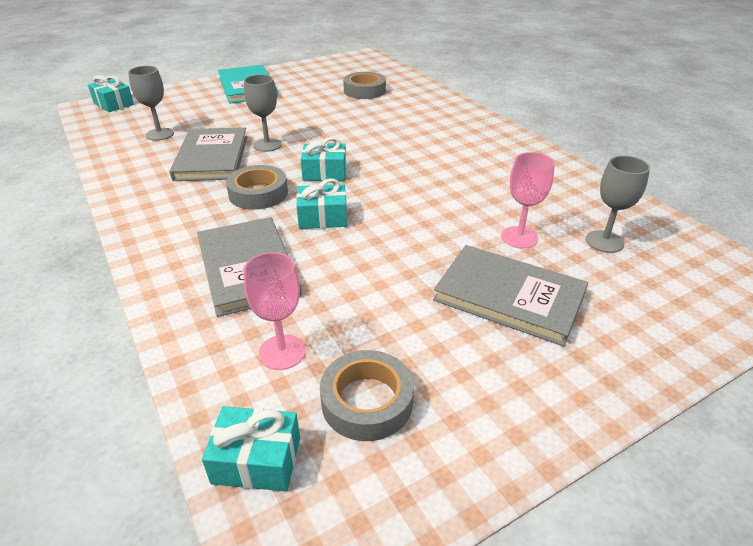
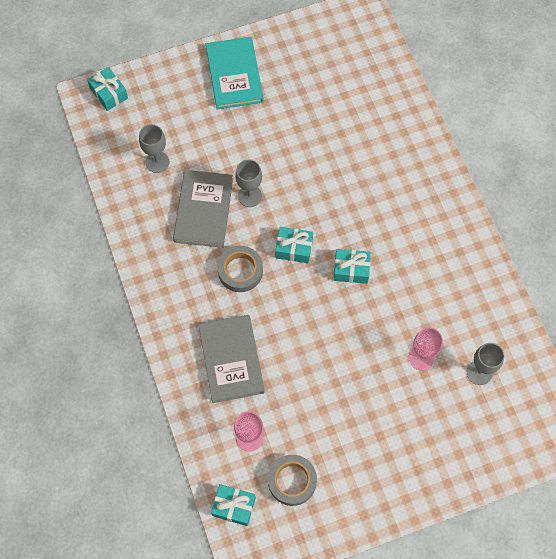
camera: 10 degrees right, 30 degrees up
(323, 217) = (286, 310): turquoise gift -> turquoise gift (351, 269)
(364, 91) = (349, 101): grey tape -> none
(509, 297) = (393, 416): grey book -> none

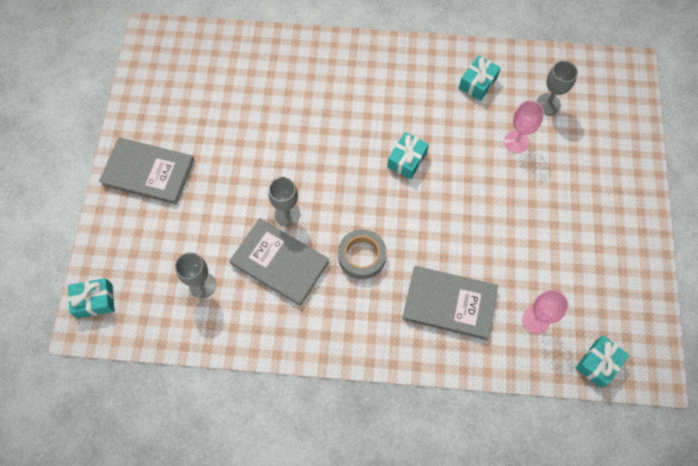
camera: 65 degrees left, 0 degrees up
(234, 75) = (148, 172): turquoise book -> grey book
(292, 481) = (591, 300): grey tape -> none
(294, 248) = (362, 199): turquoise gift -> turquoise gift (477, 83)

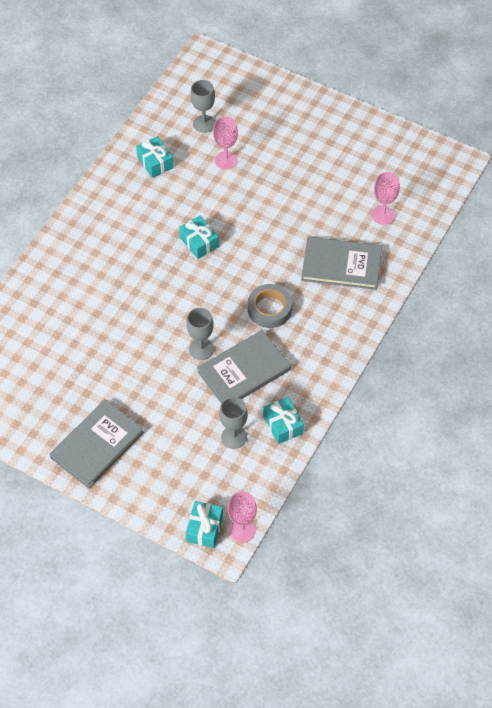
camera: 65 degrees left, 10 degrees down
(104, 336) = (242, 530): none -> pink goblet
(449, 303) = (341, 265): grey book -> grey book turned 60 degrees clockwise
(598, 363) = (435, 192): turquoise gift -> turquoise gift (283, 425)

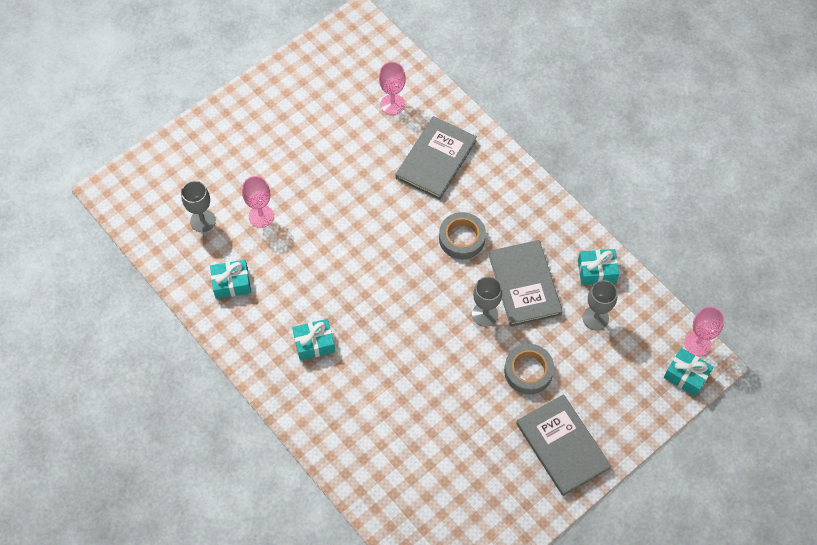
camera: 70 degrees left, 5 degrees up
(159, 398) = (528, 371): none -> grey tape
(199, 242) = (354, 275): turquoise gift -> turquoise gift (314, 343)

